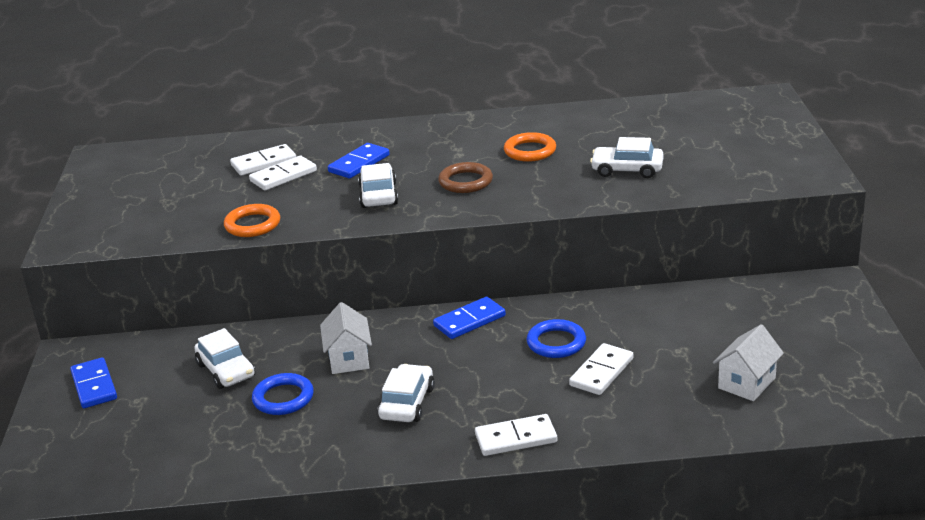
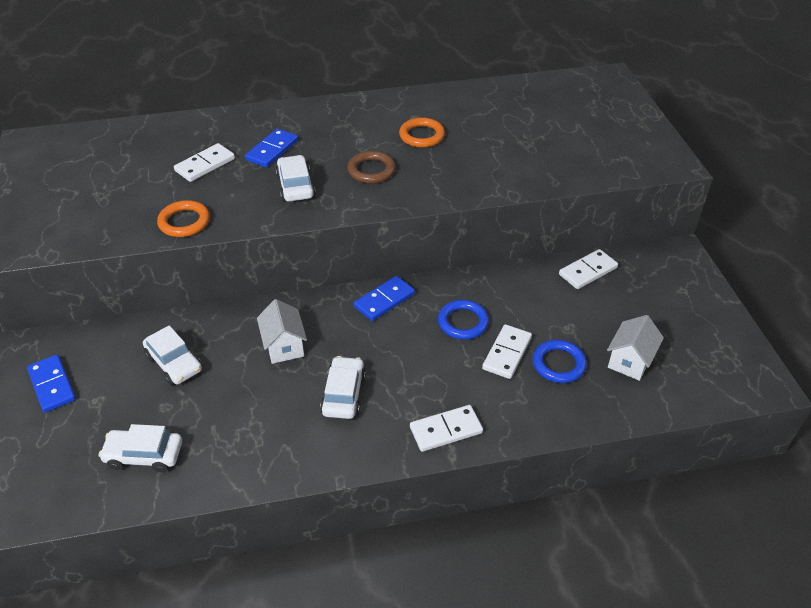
camera: 10 degrees left, 15 degrees up
(264, 163) = (185, 150): white domino -> white domino (587, 271)
(283, 398) = (231, 393): blue ring -> blue ring (558, 364)
(627, 170) = (509, 156): white car -> white car (144, 455)

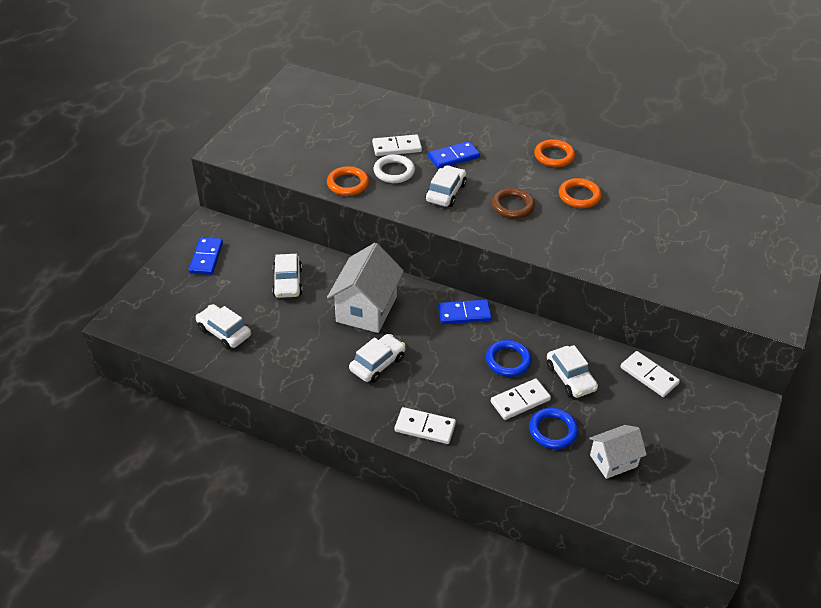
camera: 35 degrees right, 0 degrees up
(223, 189) = (394, 171): none -> white ring
(284, 346) = (366, 309): white house -> white house, size x1.66
(366, 111) = (554, 156): none -> orange ring
(529, 308) = (570, 378): none -> white car
(587, 271) = (649, 375): white domino -> white domino turned 45 degrees clockwise

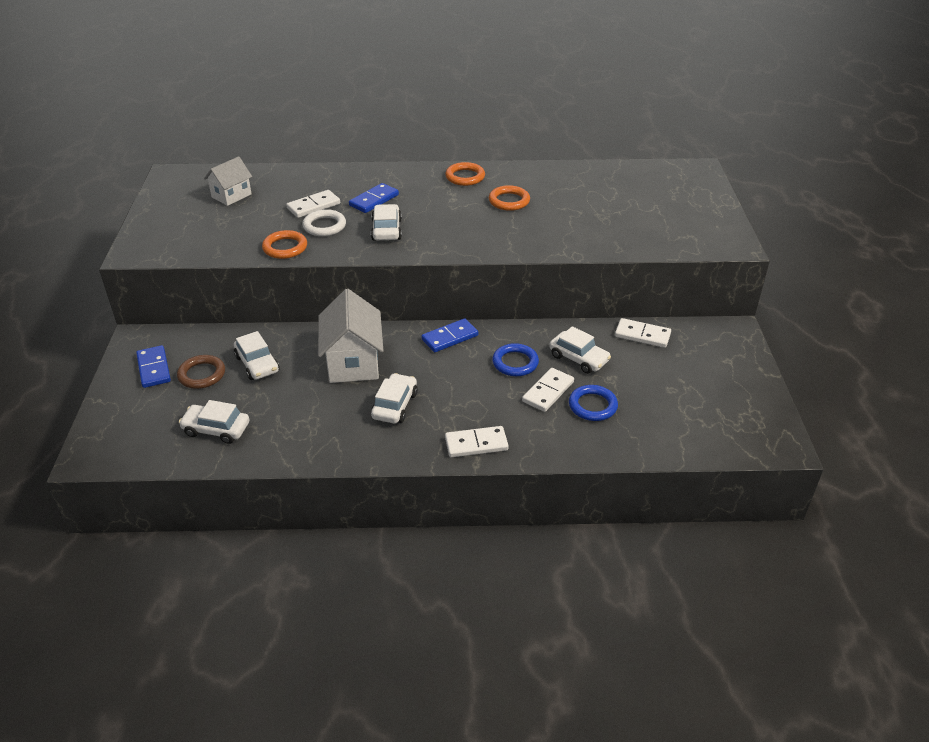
camera: 25 degrees left, 5 degrees down
(512, 206) = (456, 224): brown ring -> brown ring (202, 374)
(613, 461) = (659, 411): white house -> white house (231, 196)

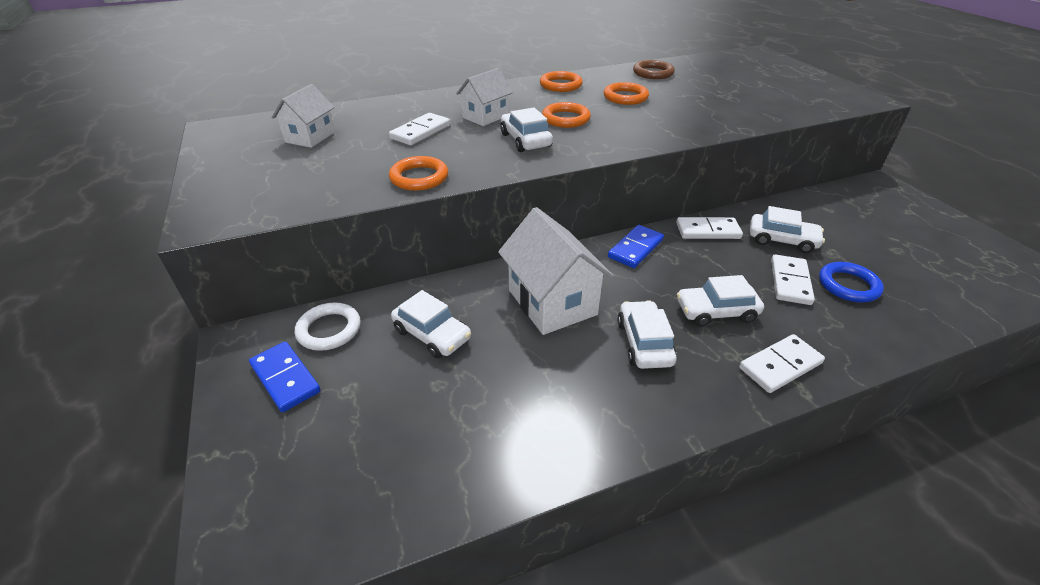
camera: 20 degrees left, 0 degrees up
(202, 374) = (362, 368): brown ring -> brown ring (653, 73)
(216, 429) = (431, 448): white car -> white car (716, 311)
(324, 226) = (450, 148): white ring -> white ring (329, 330)
(374, 200) = (485, 116): blue domino -> white house
(436, 215) = (565, 119): none -> orange ring
(515, 363) = (726, 259): blue ring -> none
(642, 335) = (813, 205): white domino -> white domino (707, 231)

